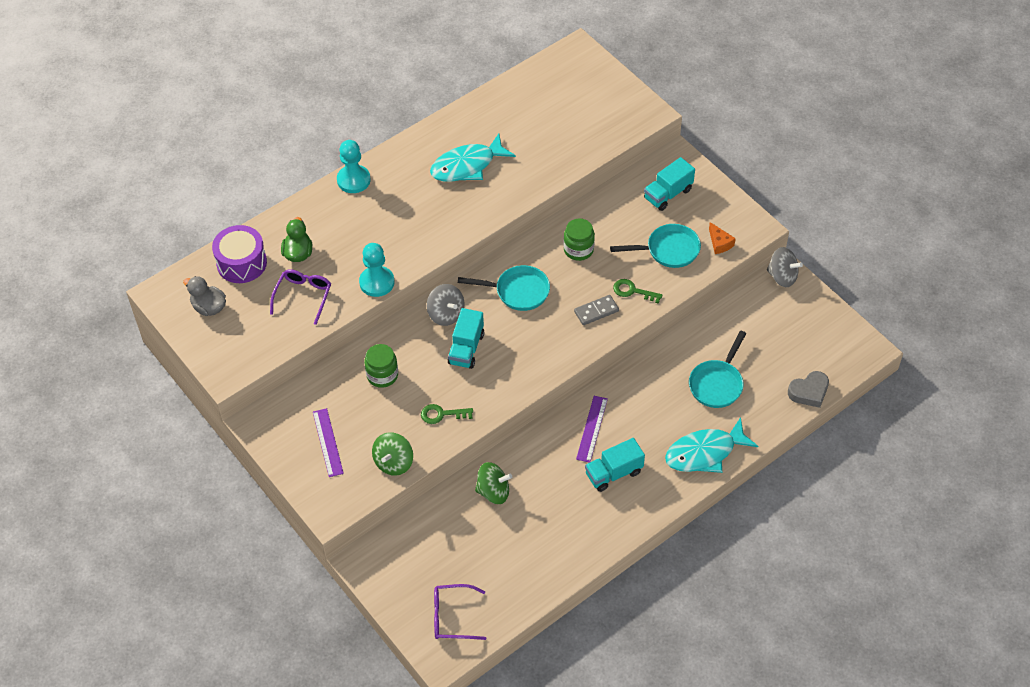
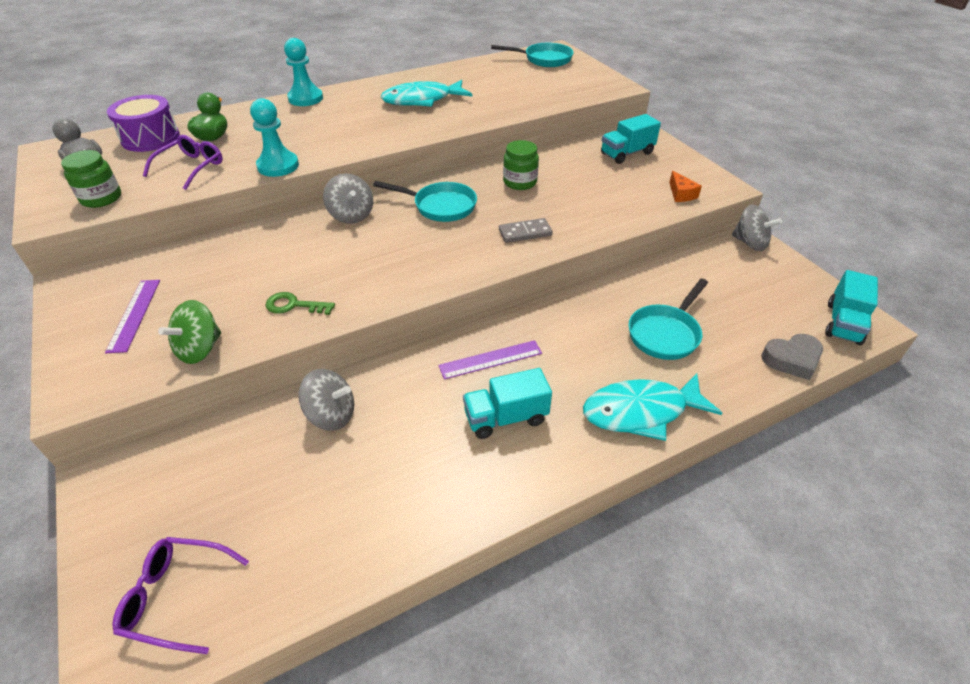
camera: 10 degrees right, 10 degrees down
(382, 375) = (247, 258): green jar -> green jar (101, 198)
(466, 348) = (358, 246): turquoise truck -> turquoise truck (843, 323)
(493, 491) = (331, 415): green spinning top -> grey spinning top
(592, 429) = (490, 359): purple ruler -> purple ruler turned 45 degrees clockwise
(632, 291) = (573, 221): green key -> none
(668, 250) = (621, 193): turquoise pan -> turquoise pan (544, 59)

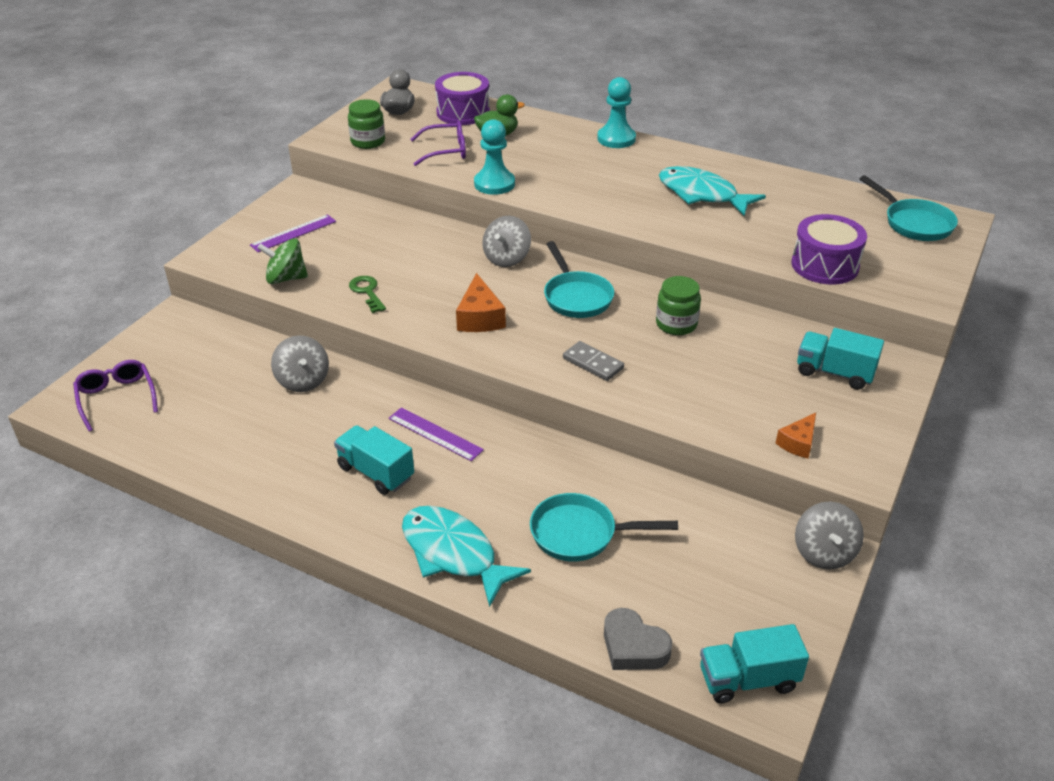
camera: 55 degrees right, 5 degrees down
(409, 259) = (480, 317): none -> orange cheese
(552, 98) = (825, 265): none -> purple drum

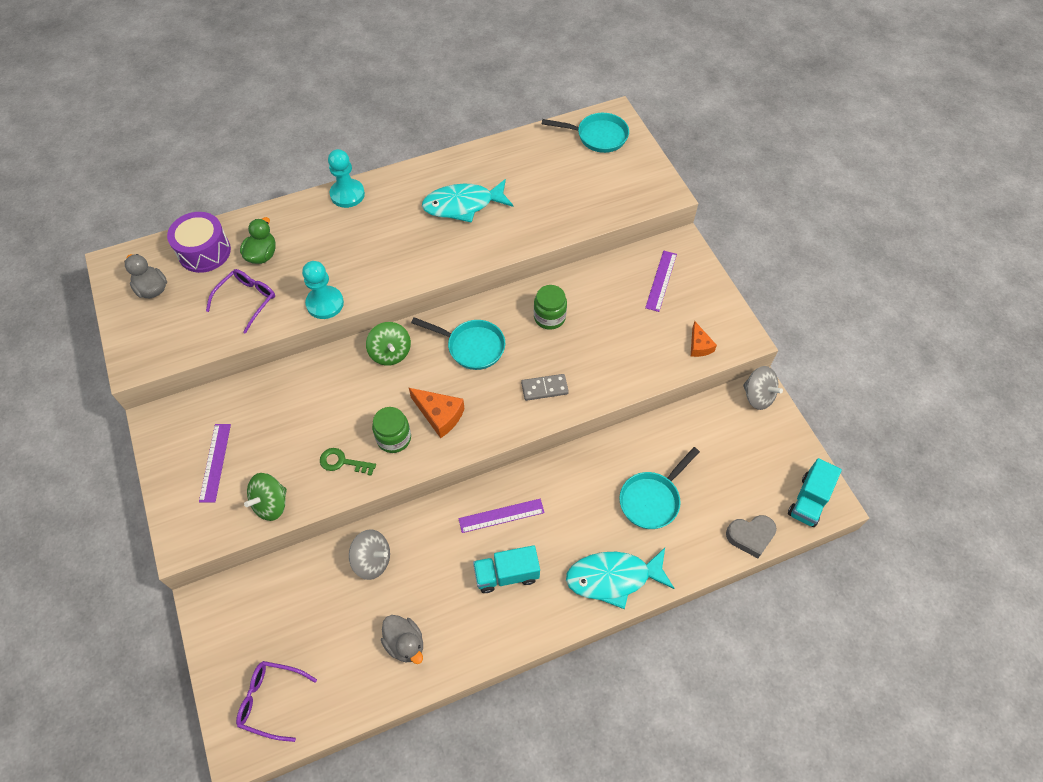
camera: 50 degrees left, 20 degrees up
(239, 446) = (405, 643): none -> grey duck
(368, 142) = (174, 339): green jar -> green jar (394, 438)
(507, 258) = (390, 353): grey spinning top -> green spinning top
(825, 265) = (594, 210): purple drum -> none
(834, 373) = (661, 280): turquoise truck -> purple ruler

